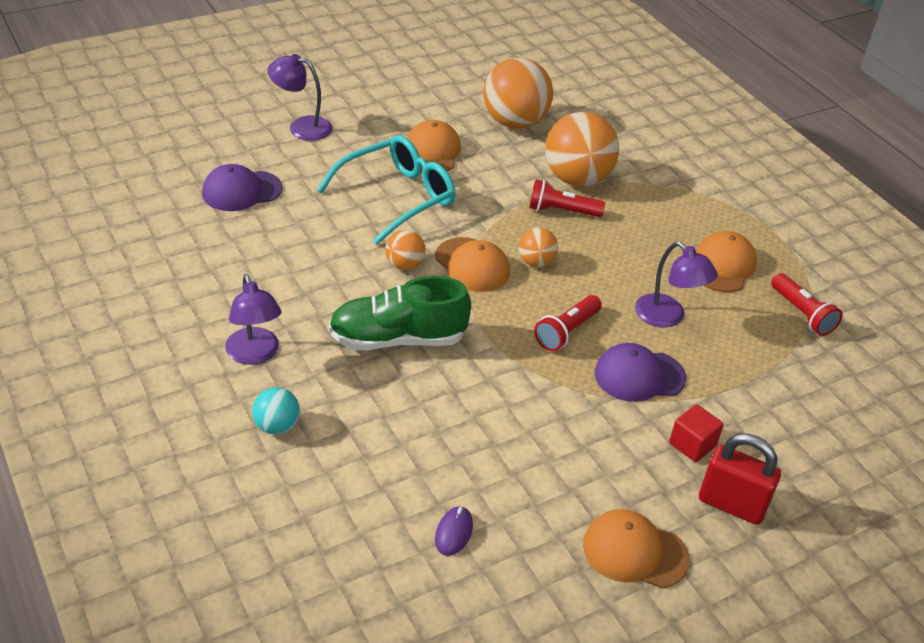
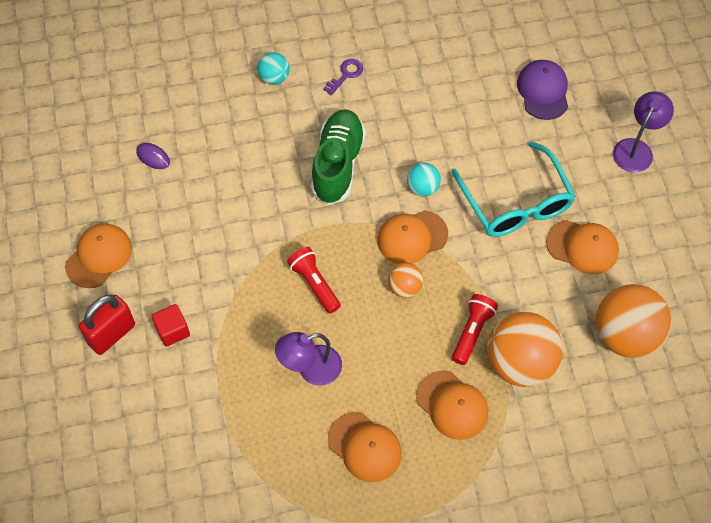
camera: 110 degrees right, 20 degrees up
(255, 354) = (346, 75): purple lamp -> purple key
(404, 265) = (422, 188): orange ball -> turquoise ball
(639, 376) = (251, 320): purple cap -> none
(644, 215) = (452, 405): none -> orange cap
(802, 314) = (284, 489): red flashlight -> none

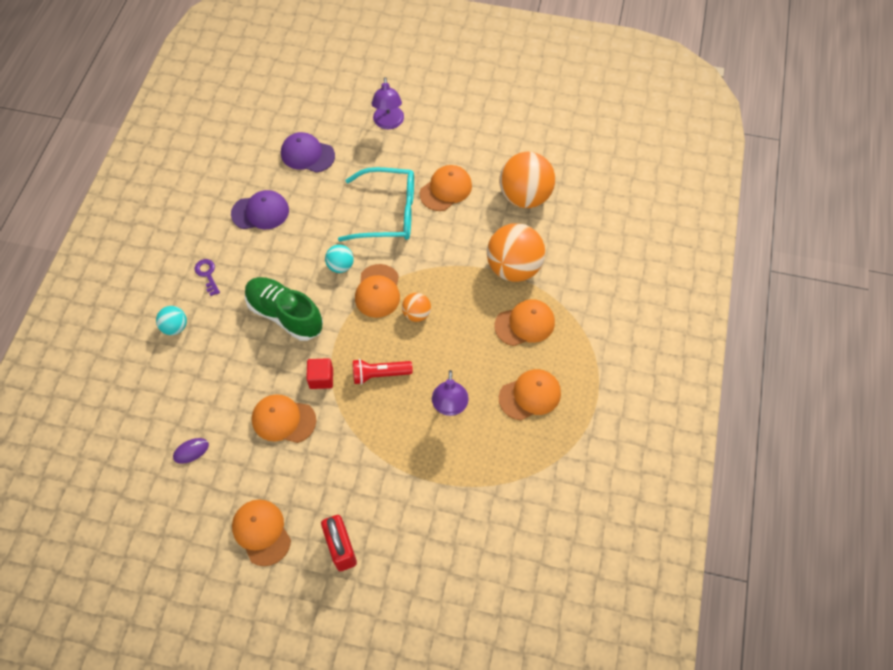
camera: 65 degrees left, 0 degrees up
(172, 331) = (364, 497): red cube -> red cube (321, 378)
(221, 219) = (283, 420): none -> orange cap
(445, 84) = (260, 212): none -> purple cap
(472, 332) = (475, 286): red flashlight -> none
(636, 149) = (388, 123): purple lamp -> purple lamp turned 150 degrees counterclockwise

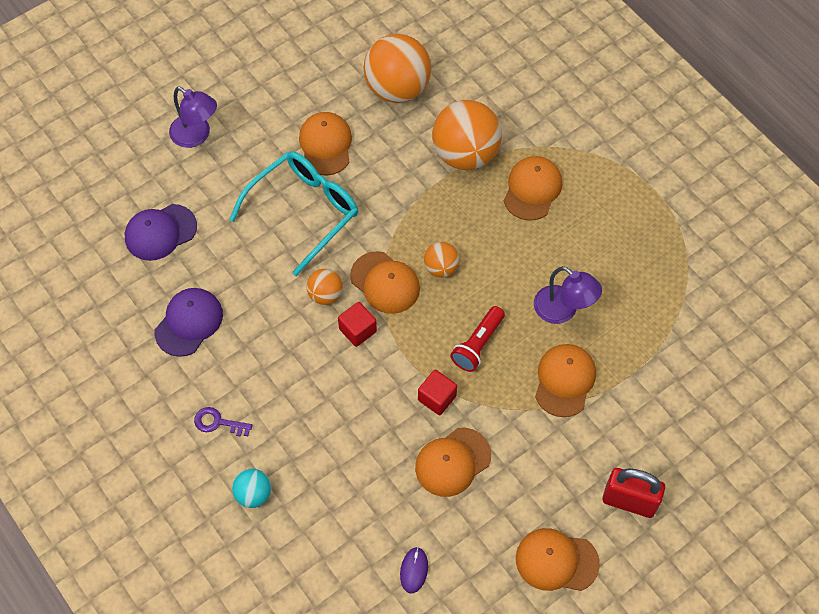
camera: 50 degrees left, 0 degrees up
(285, 314) = (335, 382): green shoe -> none
(331, 301) = (358, 330): none -> red cube
(340, 266) = (325, 295): turquoise ball -> orange ball
(530, 395) = (607, 239): orange cap -> orange cap (564, 380)

